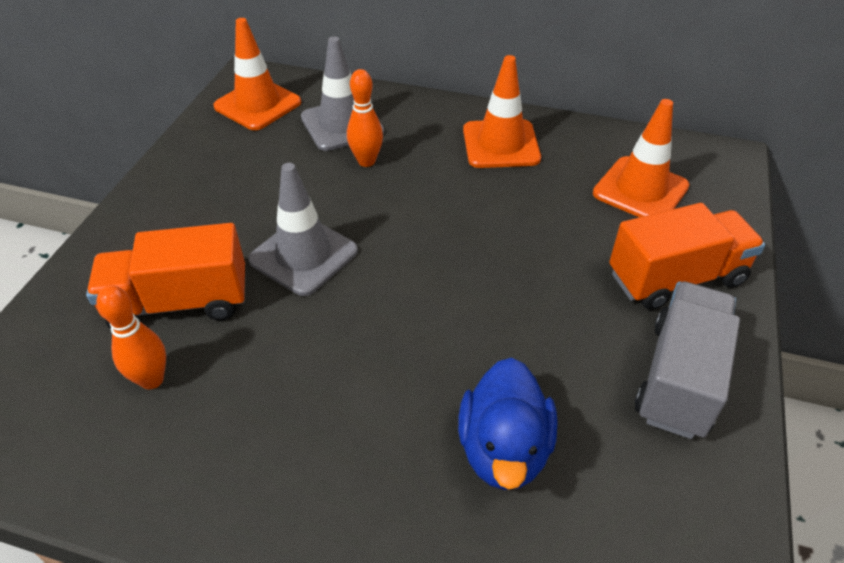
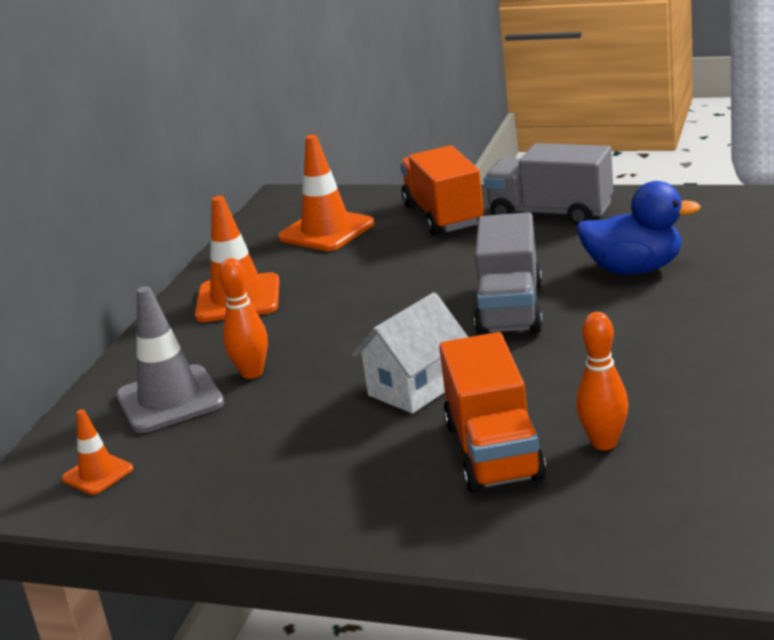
camera: 85 degrees left, 20 degrees down
(257, 104) = (98, 474): orange traffic cone -> orange traffic cone, size x0.55
(303, 255) = (416, 387): grey traffic cone -> white house
(431, 326) = (510, 309): none -> grey truck

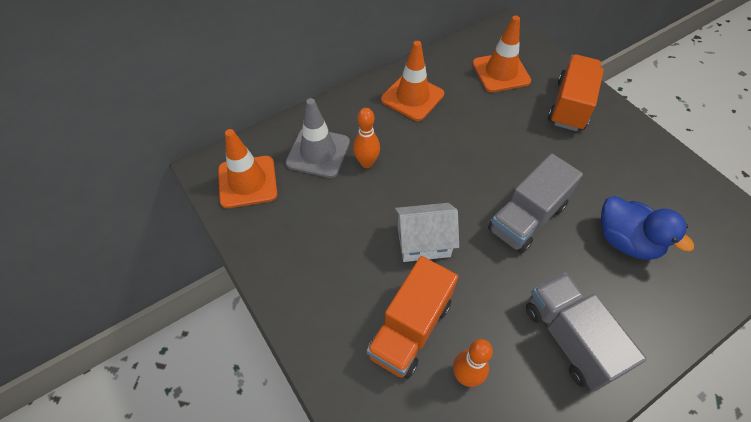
camera: 35 degrees right, 30 degrees up
(98, 474) = (247, 182): orange traffic cone -> orange traffic cone, size x1.83
(550, 213) = (629, 150): grey truck -> grey truck (570, 338)

